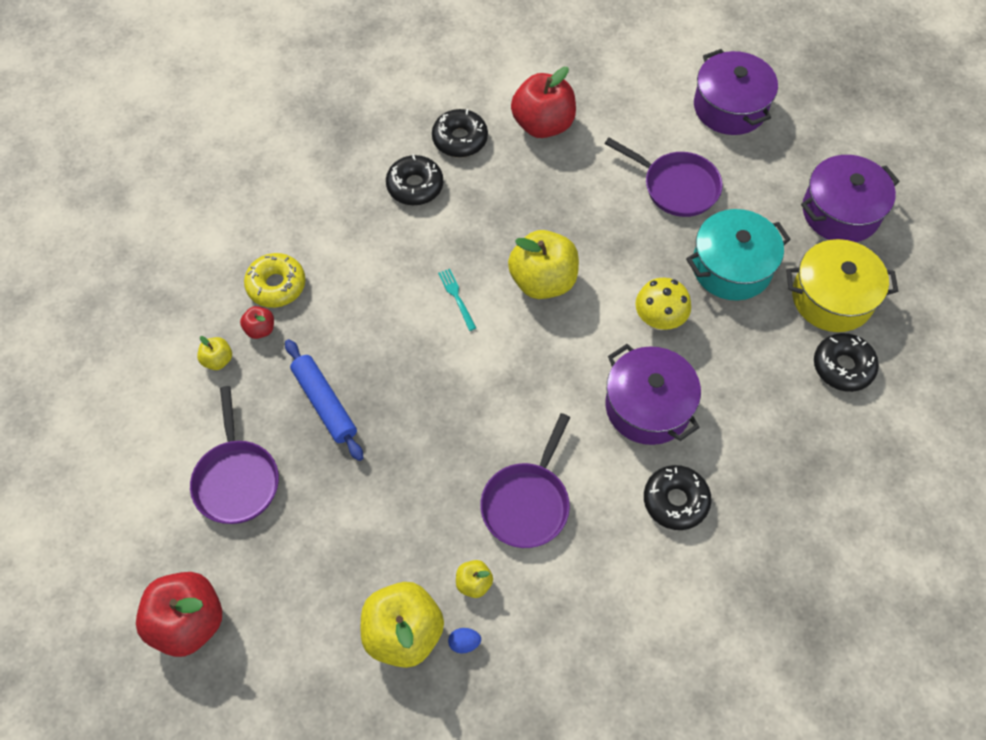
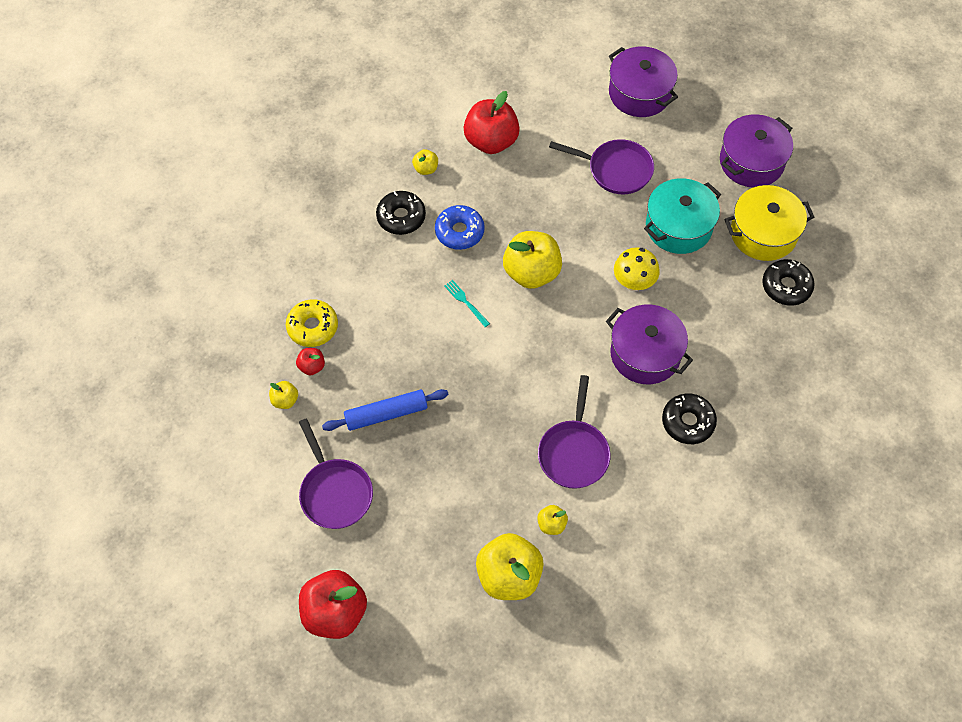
camera: 15 degrees left, 0 degrees up
(325, 403) = (386, 414): blue rolling pin -> blue rolling pin turned 60 degrees counterclockwise
(460, 139) = (426, 169): black donut -> yellow apple
(464, 643) = (558, 571): blue egg -> none
(475, 216) = (459, 232): none -> blue donut

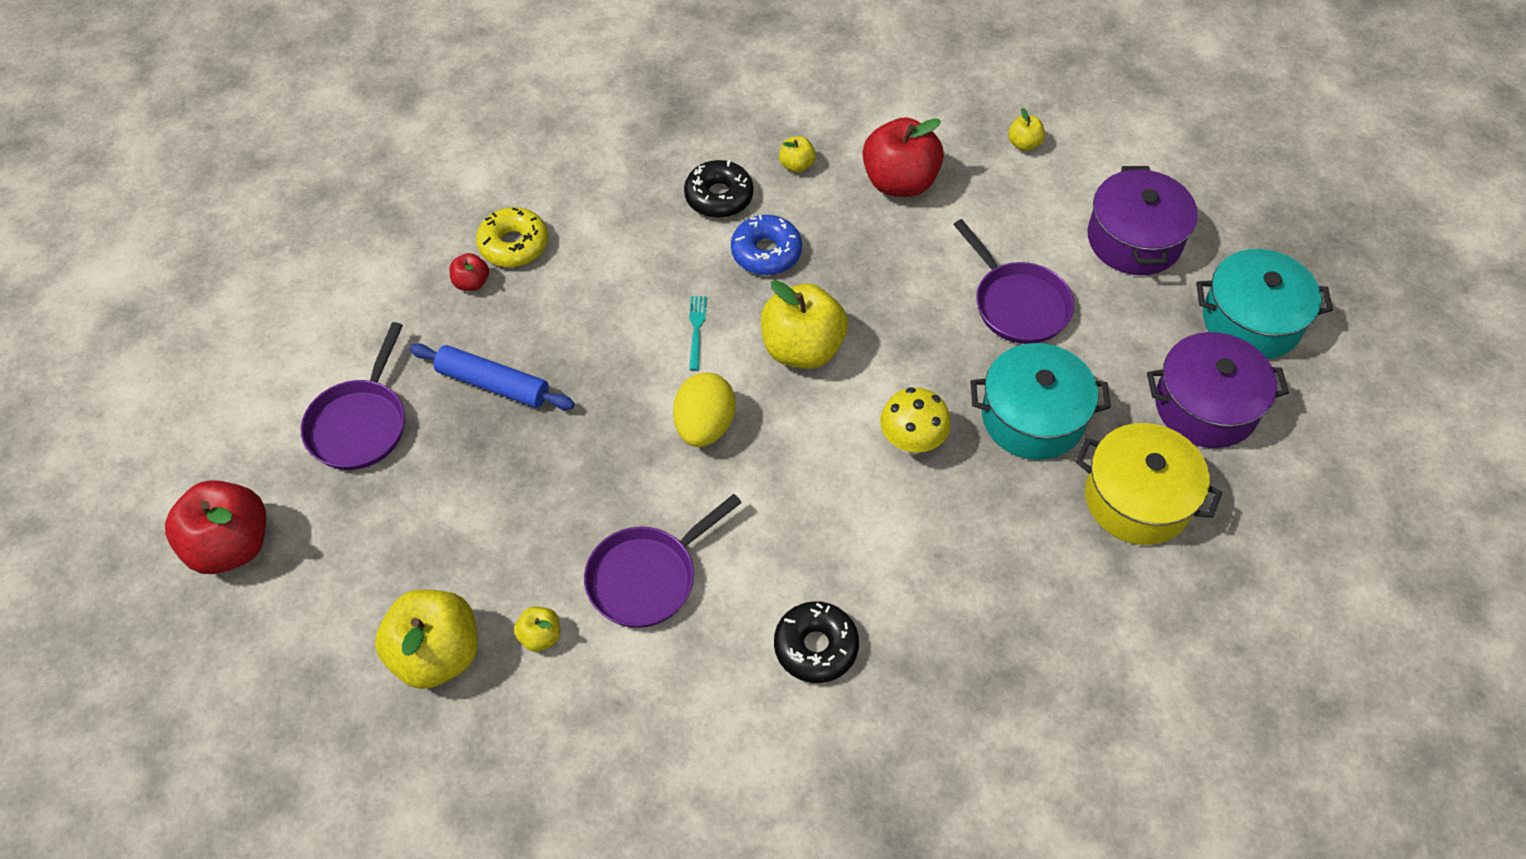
camera: 40 degrees right, 5 degrees down
(285, 400) = (411, 297): yellow apple -> yellow apple (1024, 144)
(523, 352) = (704, 426): none -> yellow egg
(645, 354) = (844, 531): purple pot -> none
(733, 100) = (1251, 321): none -> turquoise pot
(786, 286) = (1106, 582): black donut -> none

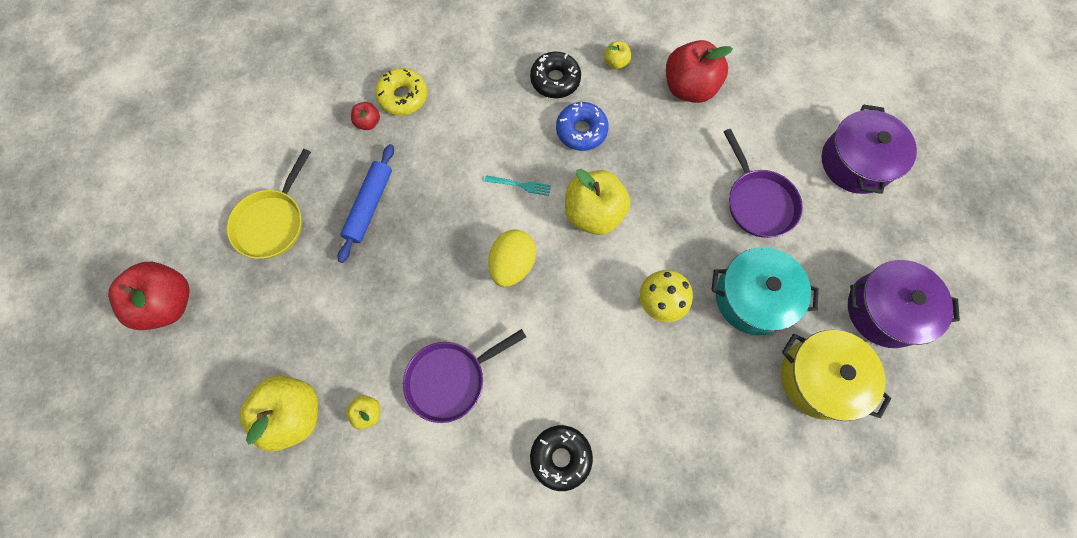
camera: 10 degrees right, 15 degrees up
(360, 424) = (272, 222): purple pan -> yellow pan
(493, 384) = (369, 206): blue rolling pin -> blue rolling pin turned 75 degrees clockwise
(696, 329) = (520, 185): turquoise fork -> turquoise fork turned 90 degrees clockwise
(1024, 144) = (787, 70): yellow apple -> none
(1251, 321) = (933, 244): turquoise pot -> none

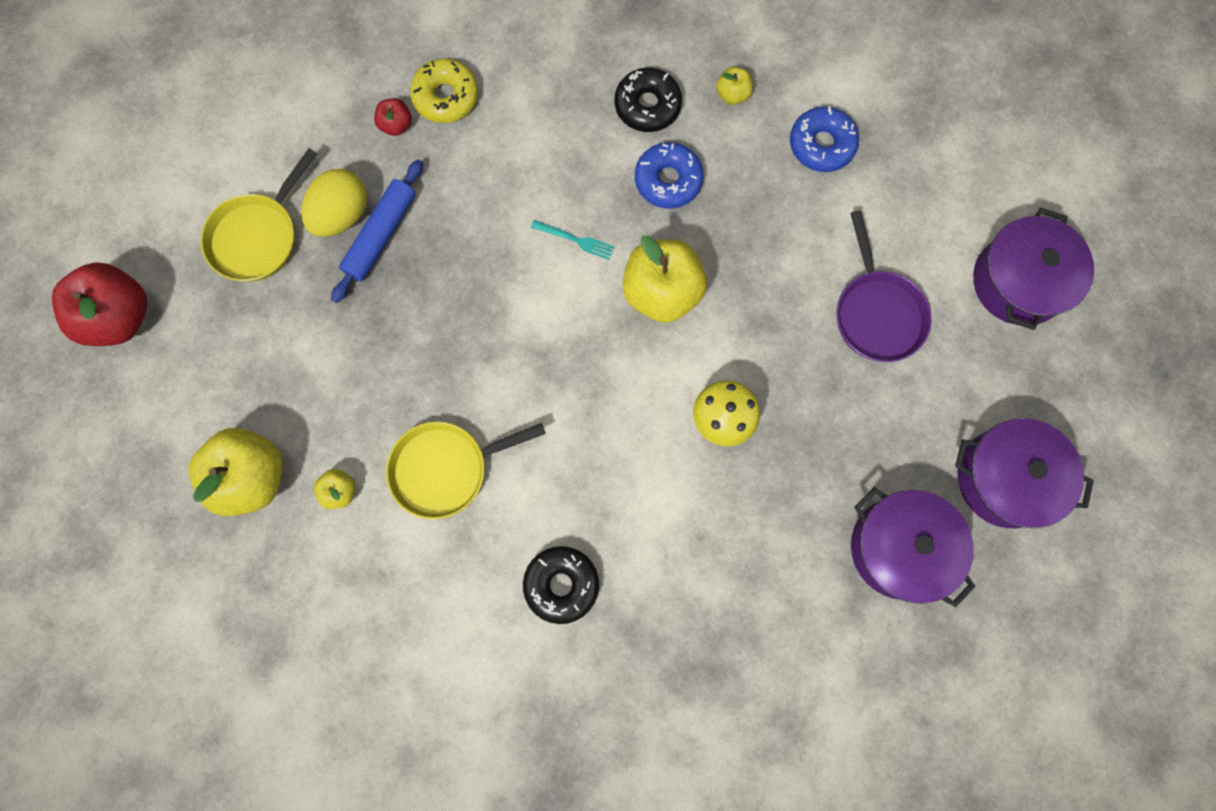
camera: 10 degrees right, 5 degrees up
(450, 379) = (445, 469): purple pan -> yellow pan
(512, 264) = (546, 340): yellow egg -> yellow egg (342, 215)
(689, 88) = (821, 145): red apple -> blue donut
(753, 297) = (840, 434): turquoise pot -> none
(819, 378) = (899, 548): yellow pot -> purple pot

